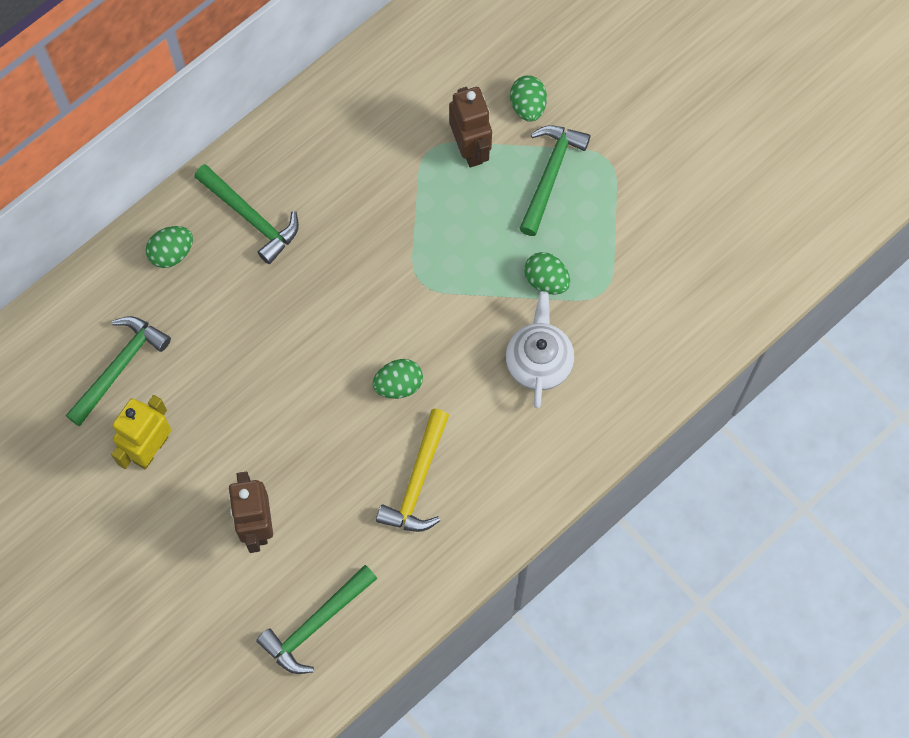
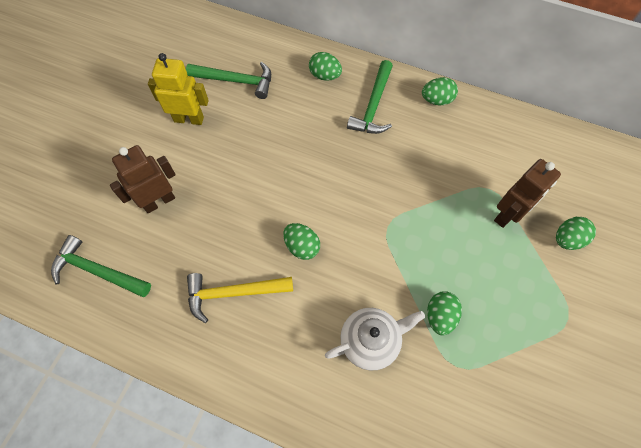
camera: 65 degrees right, 5 degrees down
(282, 140) = (436, 100): none -> green egg
(550, 175) = (526, 280): green hammer -> none

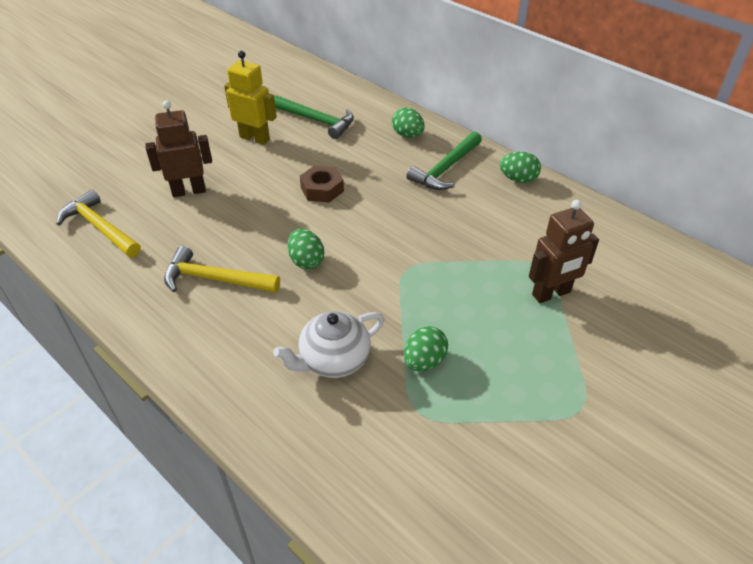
camera: 20 degrees right, 20 degrees down
(97, 270) = (100, 227): green hammer -> yellow hammer
(278, 162) = (322, 189): none -> brown nut
(370, 341) = (333, 360): white teapot -> white teapot turned 150 degrees clockwise
(567, 239) = (615, 335): green egg -> none

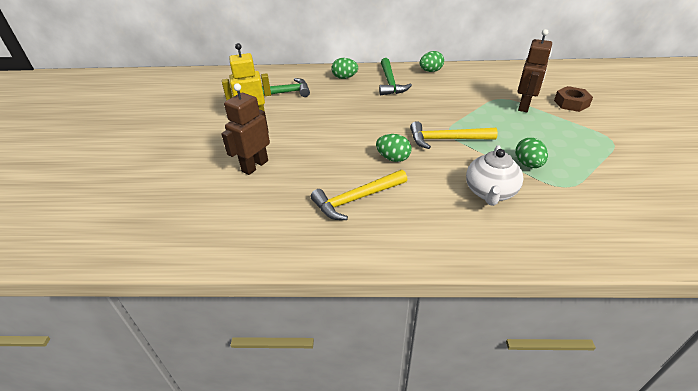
camera: 40 degrees left, 5 degrees down
(100, 227) = (220, 221): yellow hammer -> yellow hammer (446, 139)
(322, 189) = (341, 122): brown nut -> brown nut (571, 103)

